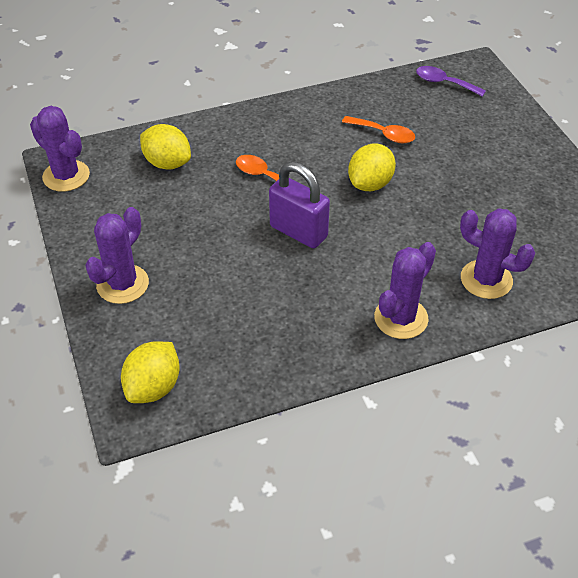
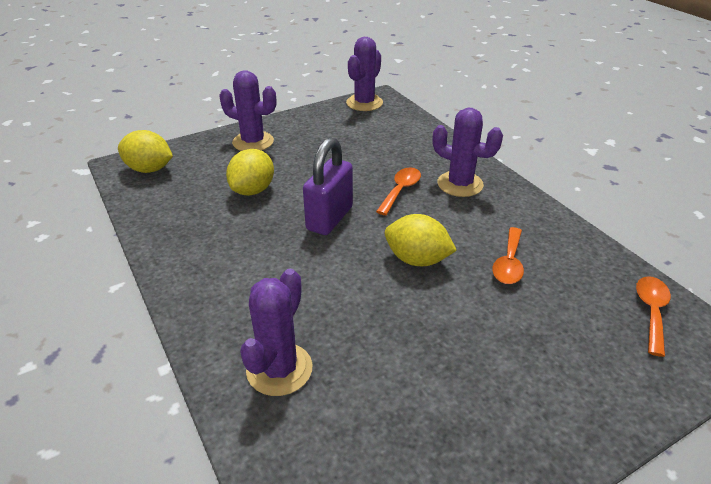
camera: 80 degrees right, 10 degrees down
(167, 163) = (397, 140): yellow lemon -> yellow lemon (253, 190)
(401, 318) = (216, 297): purple cactus -> purple cactus (460, 184)
(444, 83) = (651, 312): purple spoon -> orange spoon

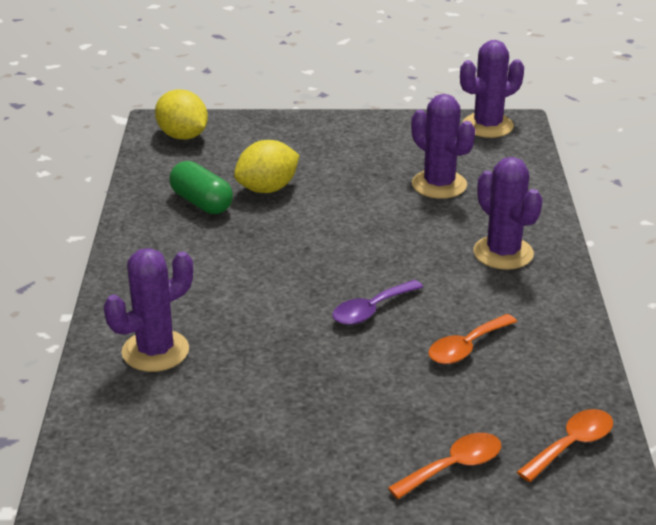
camera: 30 degrees right, 5 degrees down
(209, 218) = (202, 203): none -> green capsule
(253, 142) = (312, 137): purple cactus -> purple cactus (439, 185)
(329, 218) = (320, 242): purple padlock -> none
(401, 190) = (426, 238): orange spoon -> orange spoon (454, 467)
(417, 260) = (371, 310): yellow lemon -> purple spoon

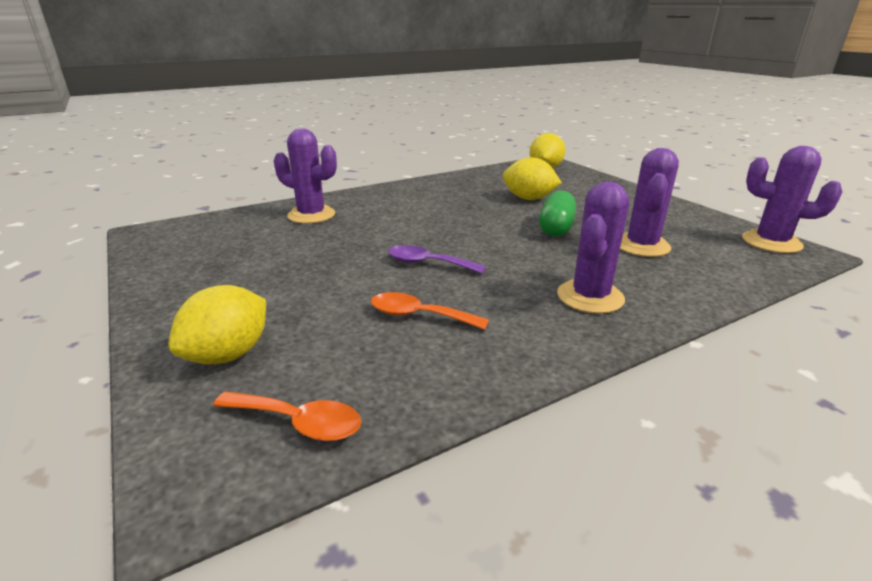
camera: 60 degrees right, 5 degrees down
(202, 203) = (483, 188): green capsule -> green capsule (556, 228)
(454, 467) = (228, 354): orange spoon -> yellow lemon

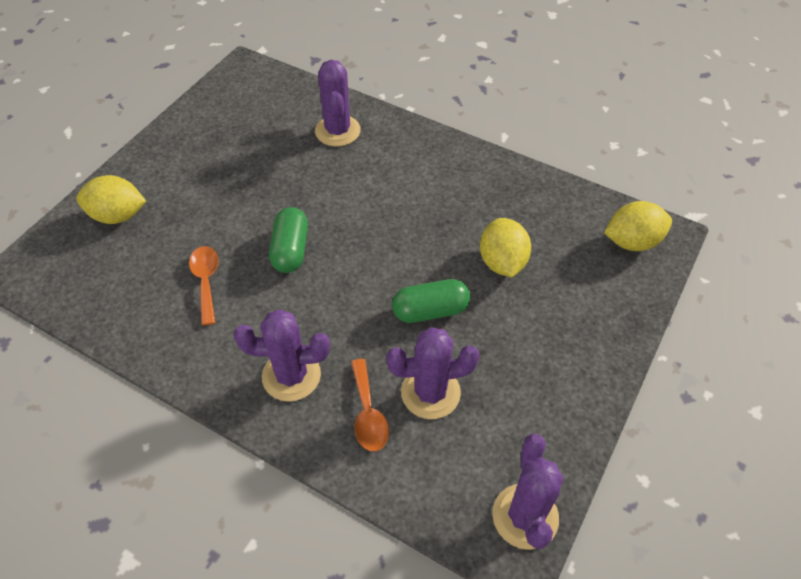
camera: 60 degrees right, 25 degrees up
(298, 422) = (74, 281): orange spoon -> orange spoon (368, 414)
(428, 263) = (290, 250): purple spoon -> green capsule

